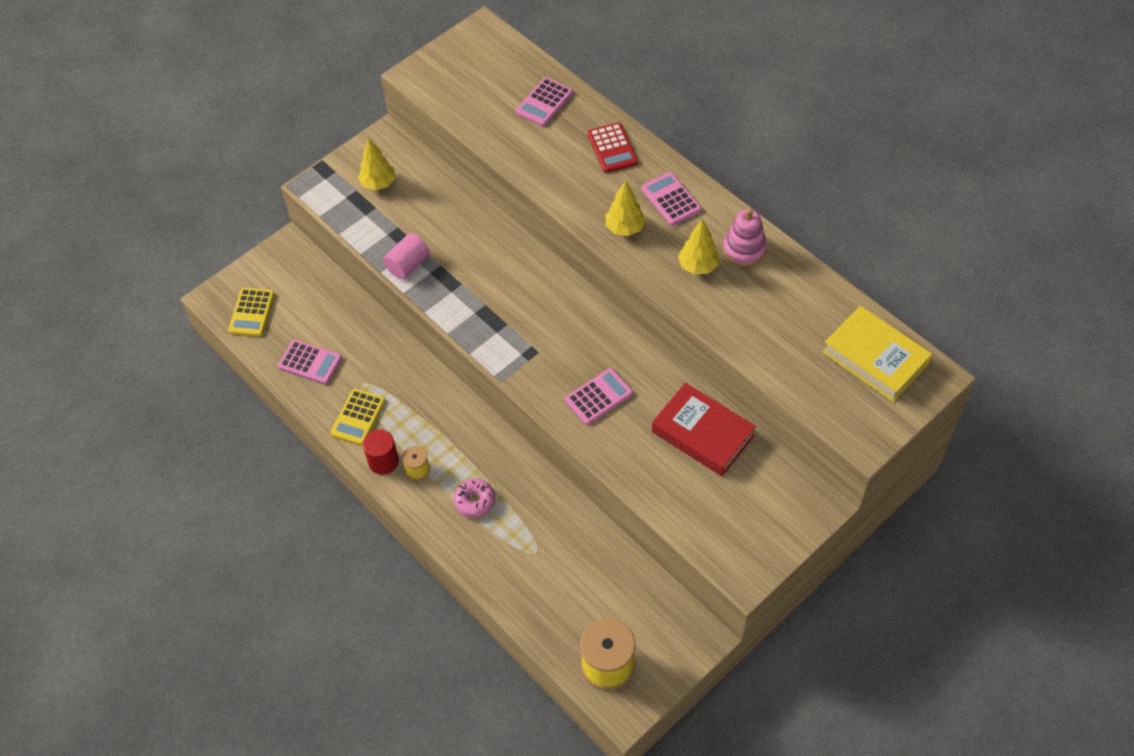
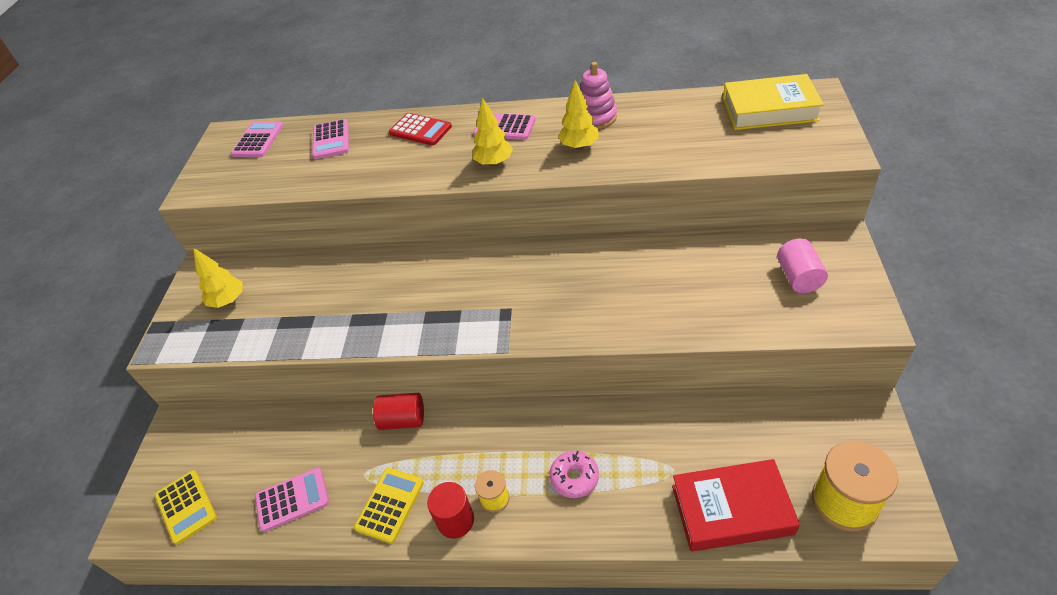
camera: 40 degrees left, 10 degrees down
(358, 417) = (390, 505): yellow calculator -> yellow calculator turned 135 degrees counterclockwise
(408, 265) = (321, 335): pink cylinder -> pink cylinder (798, 277)
(418, 368) = (403, 420): none -> red cylinder
(599, 397) = (598, 299): pink calculator -> pink calculator (258, 140)
(702, 434) = (704, 260): red book -> red book (731, 509)

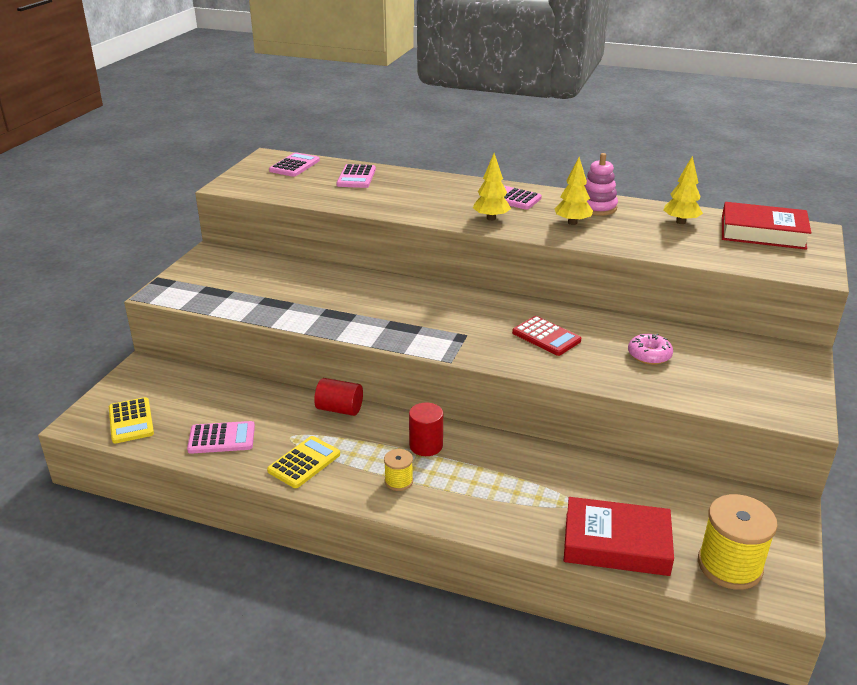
camera: 10 degrees right, 15 degrees down
(228, 301) = (225, 277): yellow tree -> yellow tree (681, 222)
(420, 130) = (436, 186): red calculator -> red calculator (546, 337)
(455, 520) = (357, 487): red cylinder -> red cylinder (426, 446)
(574, 478) = (477, 485): pink donut -> pink donut (649, 355)
(769, 109) = (762, 233): yellow book -> red book
(798, 277) = (746, 372): pink cylinder -> none

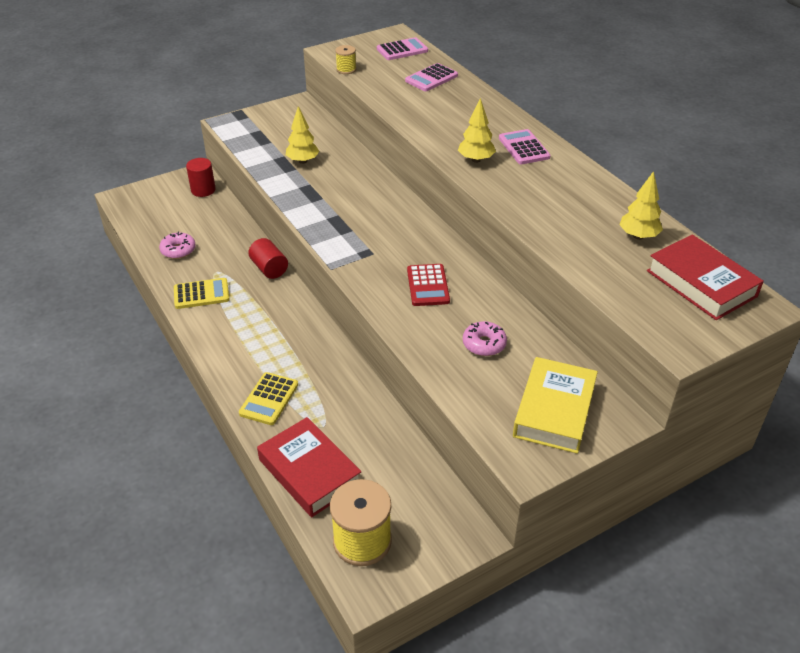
camera: 40 degrees right, 10 degrees up
(131, 421) = (146, 211): yellow calculator -> yellow calculator (269, 399)
(221, 438) = (178, 250): pink calculator -> pink donut
(398, 481) = (237, 340): yellow spool -> yellow spool (346, 69)
(426, 446) = (286, 326): red cylinder -> red cylinder (203, 190)
(572, 223) = (537, 193): yellow tree -> yellow tree (303, 161)
(597, 207) = (584, 188): pink stacking toy -> none
(760, 372) = (554, 410): none -> yellow book

